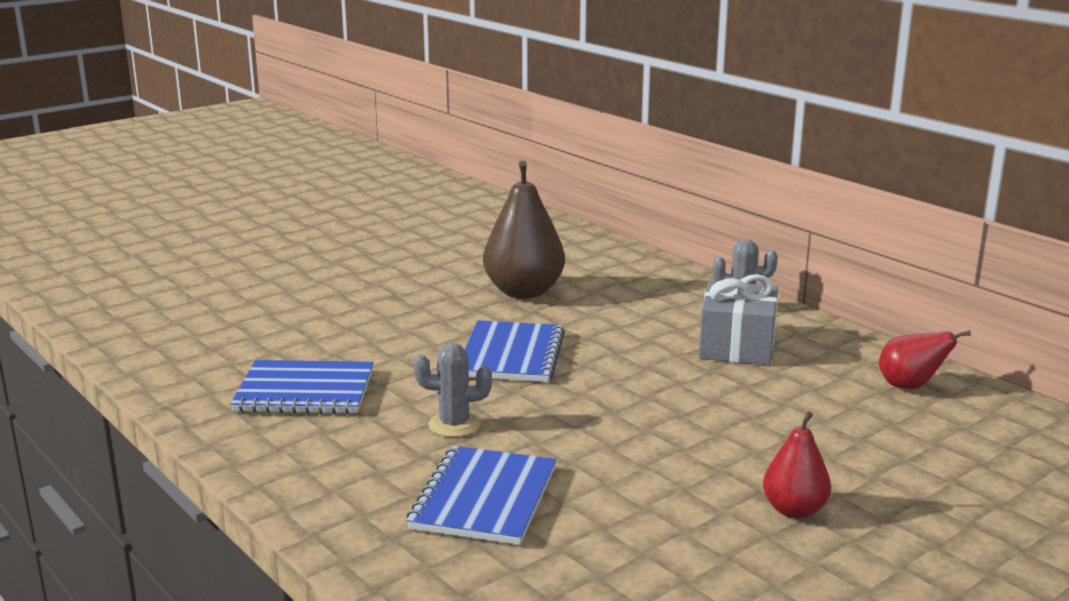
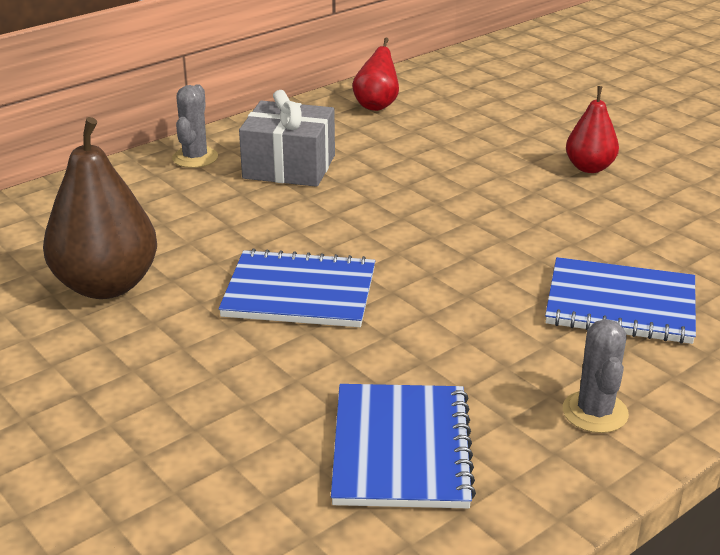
camera: 90 degrees left, 10 degrees up
(454, 425) = (477, 326): grey cactus -> grey cactus (595, 412)

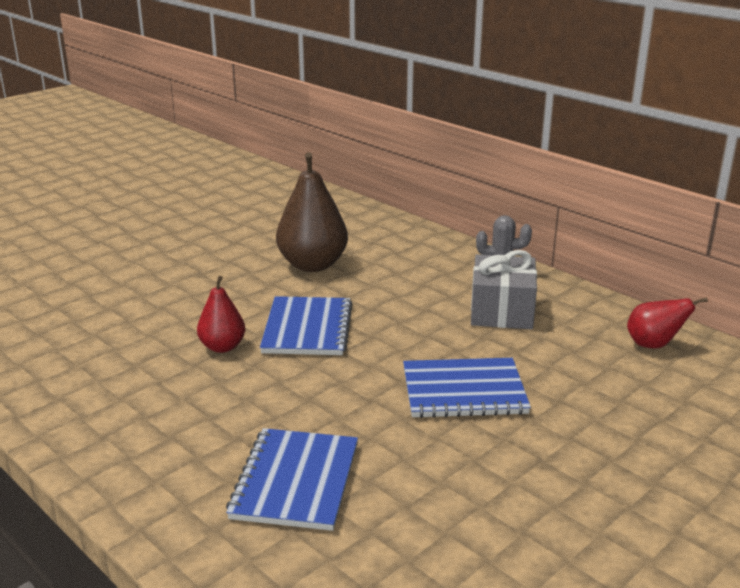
camera: 85 degrees right, 5 degrees down
(401, 448) = (124, 374): blue notebook -> blue notebook (464, 391)
(589, 168) = (574, 478): red pear -> red pear (222, 347)
(595, 412) = (144, 457): grey cactus -> none

